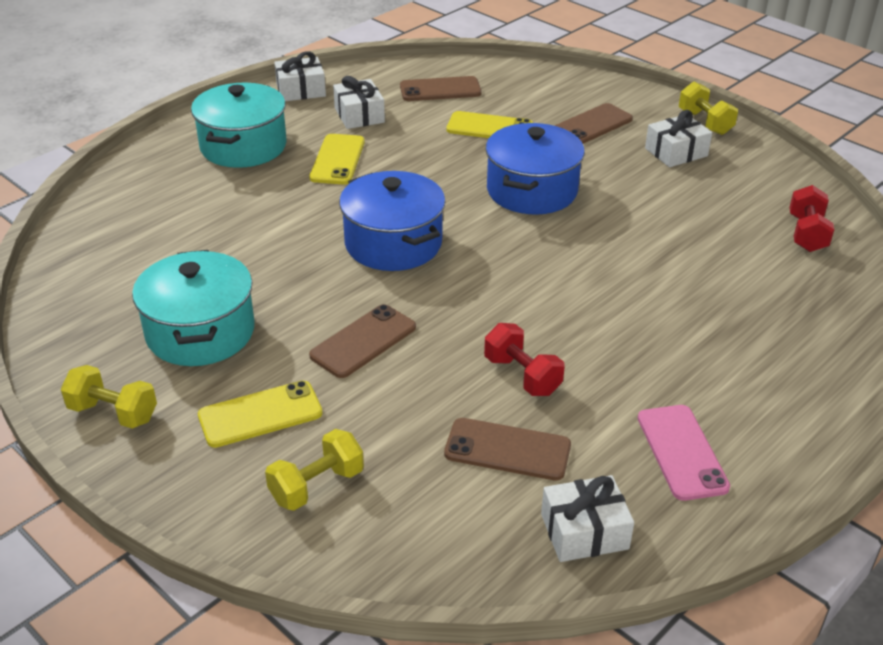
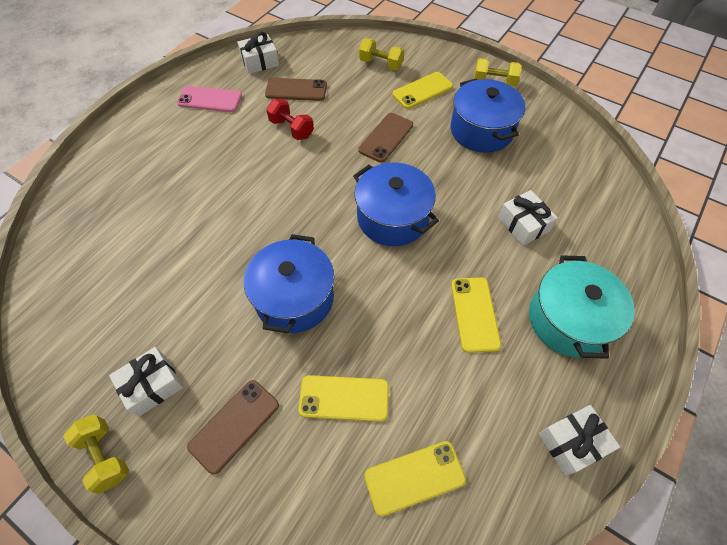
camera: 170 degrees right, 20 degrees up
(200, 332) = (481, 130): turquoise pot -> blue pot
(317, 486) = (381, 64): yellow dumbbell -> yellow dumbbell turned 75 degrees clockwise
(359, 115) = (485, 398): white gift -> white gift (523, 224)
(440, 90) = (414, 477): brown phone -> yellow phone
(681, 452) = (210, 99): pink phone -> pink phone turned 60 degrees counterclockwise
(807, 234) = (71, 278): red dumbbell -> none

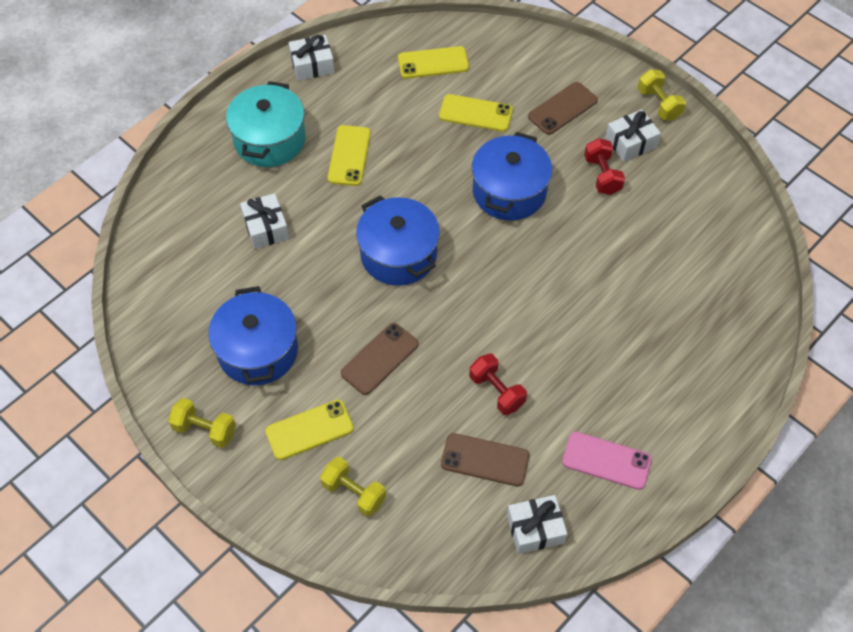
camera: 170 degrees left, 0 degrees up
(192, 334) = (602, 175): none -> red dumbbell

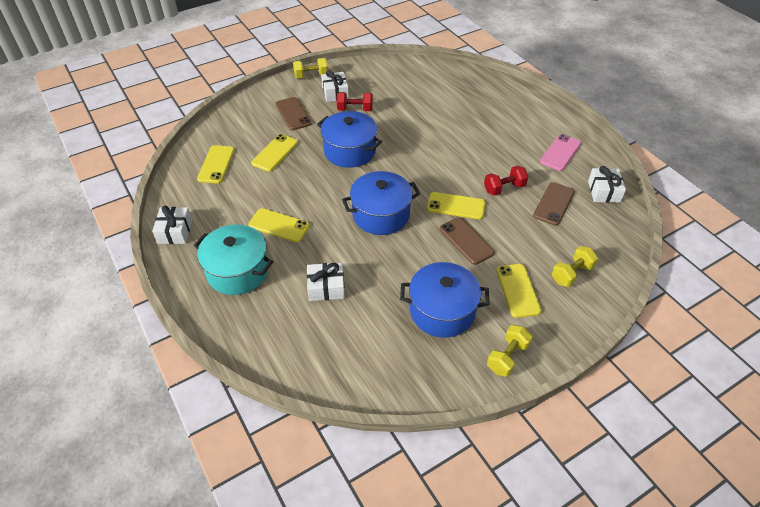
camera: 75 degrees left, 10 degrees down
(441, 336) = (456, 206): none -> yellow phone

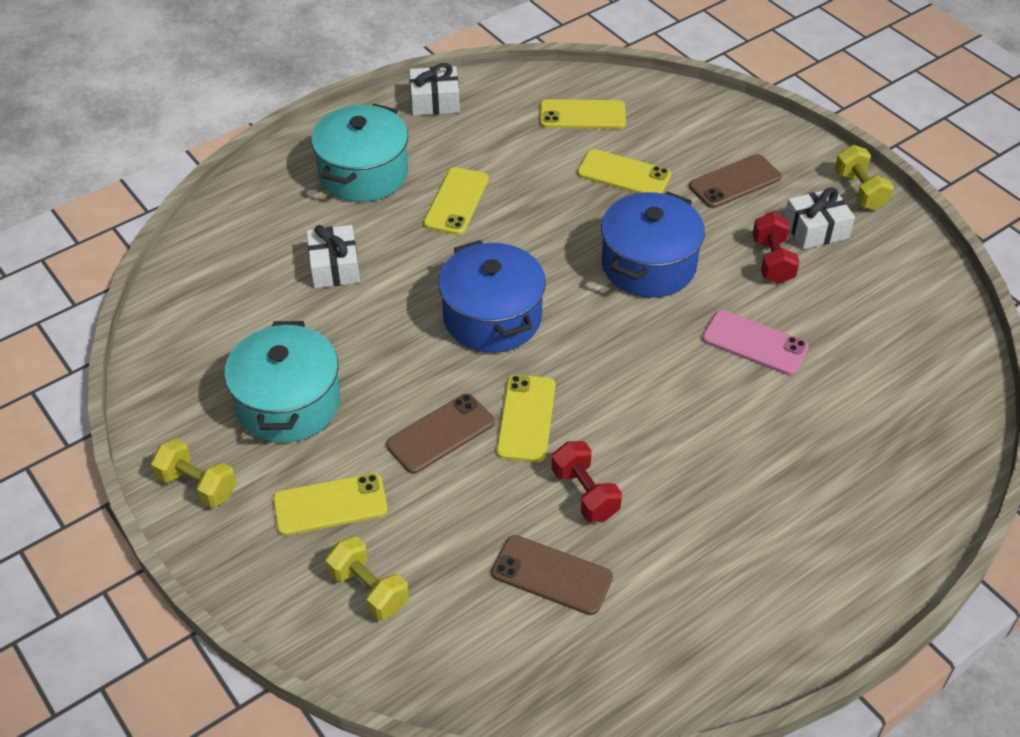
camera: 85 degrees right, 0 degrees up
(442, 311) = (288, 403): blue pot -> turquoise pot
(560, 152) = (717, 601): pink phone -> pink phone (754, 343)
(604, 191) = (602, 673): white gift -> none

